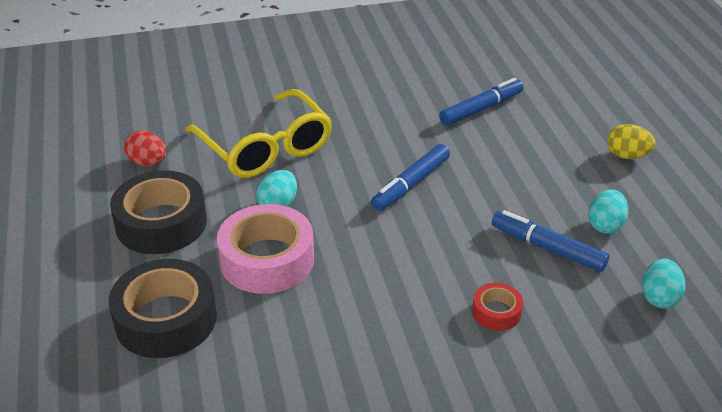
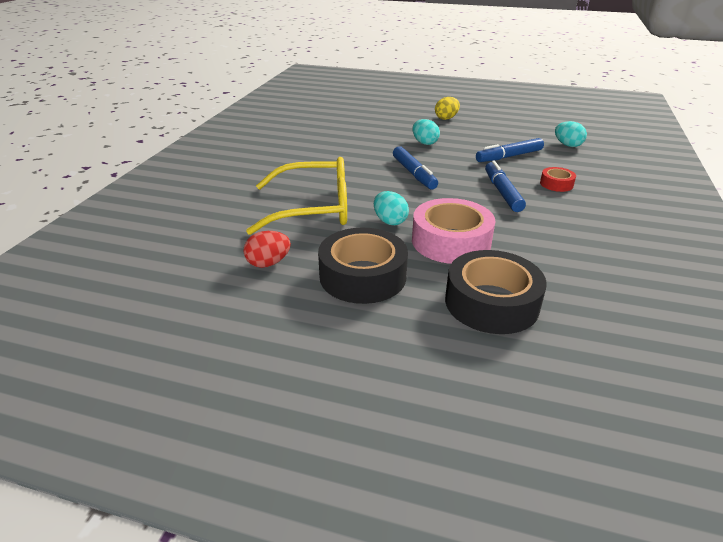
camera: 60 degrees left, 5 degrees down
(481, 109) = (360, 135): blue marker -> blue marker (502, 192)
(605, 225) = (500, 139): turquoise egg -> turquoise egg (424, 143)

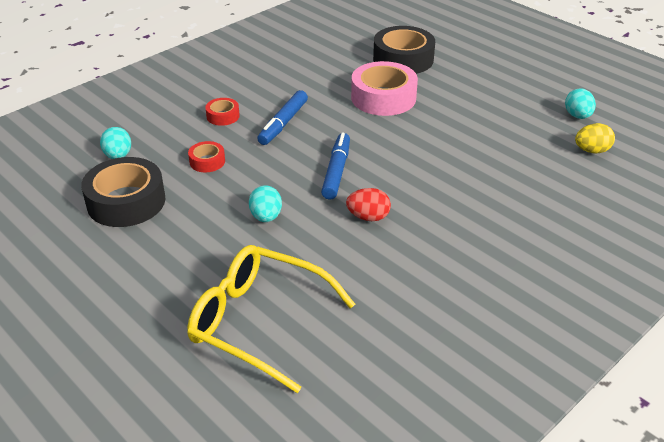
camera: 150 degrees left, 5 degrees up
(268, 263) = (534, 122): red egg -> red egg (368, 217)
(315, 208) = (470, 160): yellow glasses -> yellow glasses (257, 322)
(362, 276) = (470, 94): black tape -> black tape (126, 202)
(390, 221) = (413, 127): turquoise egg -> turquoise egg (577, 116)
(446, 118) = (167, 262): yellow egg -> yellow egg (591, 151)
(509, 156) = (207, 161): blue marker -> red tape

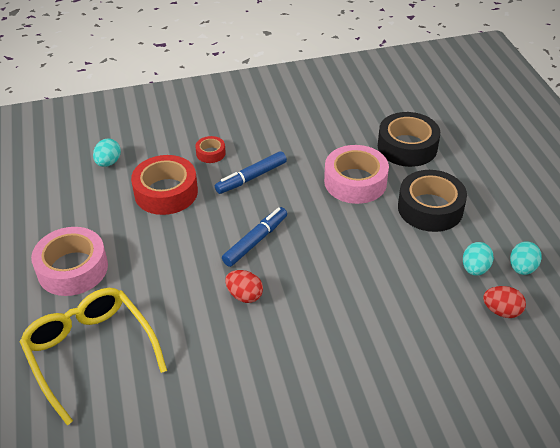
camera: 30 degrees right, 5 degrees up
(126, 202) = (83, 206): black tape -> black tape (430, 208)
(167, 259) = (72, 269): none -> pink tape
(207, 161) = (166, 192): red tape -> red tape, size x2.04
(266, 217) = (168, 262): turquoise egg -> turquoise egg (475, 269)
(591, 151) = (501, 311): yellow egg -> red egg

